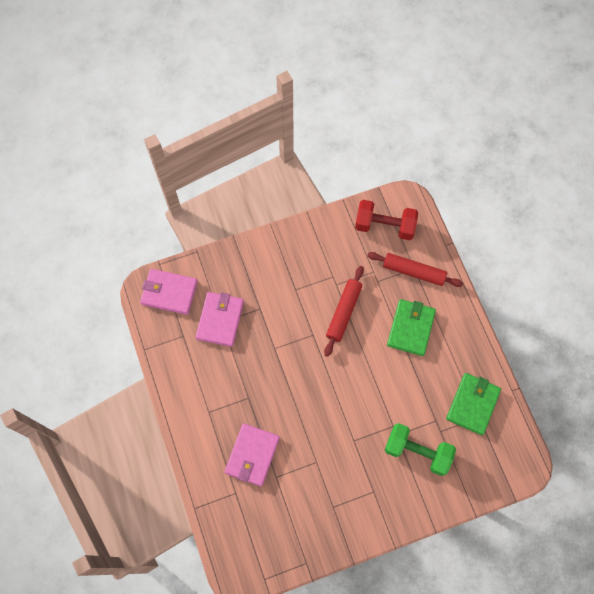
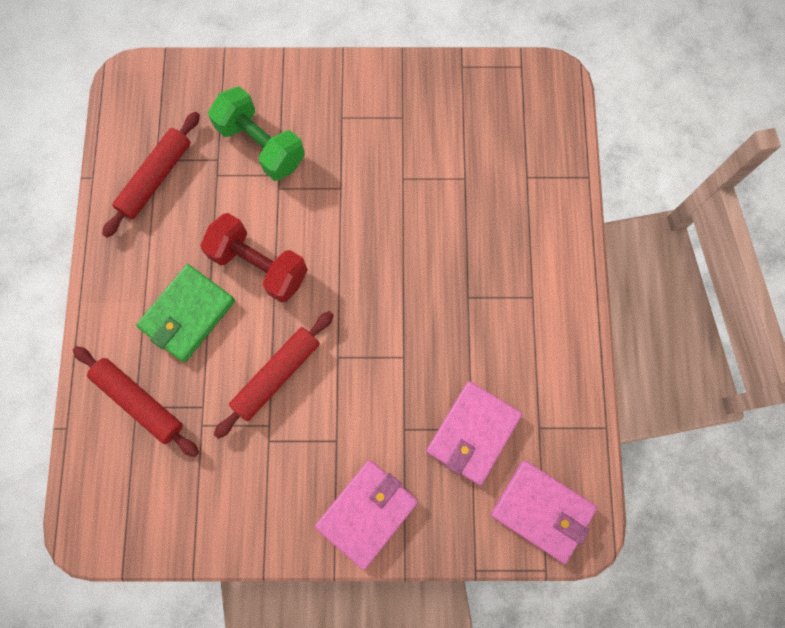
camera: 160 degrees left, 5 degrees up
(252, 455) = (488, 217): pink wallet -> pink wallet (367, 513)
(384, 226) = (146, 499): red dumbbell -> red dumbbell (259, 265)
(472, 404) = (155, 178): green wallet -> red rolling pin

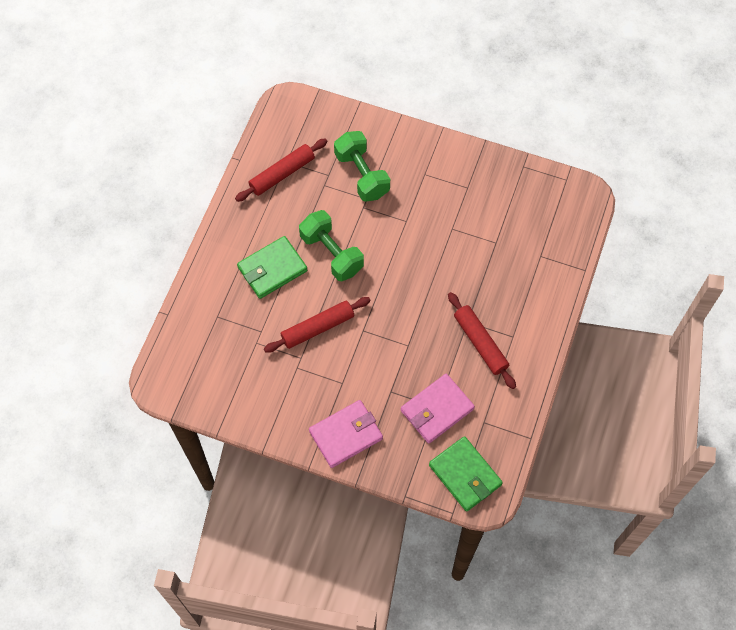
camera: 20 degrees right, 10 degrees down
(139, 402) = (220, 314): red rolling pin -> red rolling pin (480, 343)
(259, 265) = (331, 253): red dumbbell -> green dumbbell
(542, 511) = (465, 475): pink wallet -> green wallet

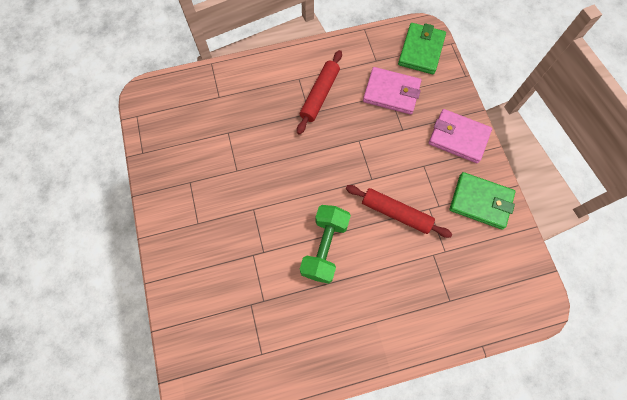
camera: 125 degrees left, 5 degrees up
(272, 269) = (374, 286): green wallet -> green wallet (480, 202)
(282, 174) = (277, 348): red rolling pin -> none
(362, 175) = (232, 275): green dumbbell -> none

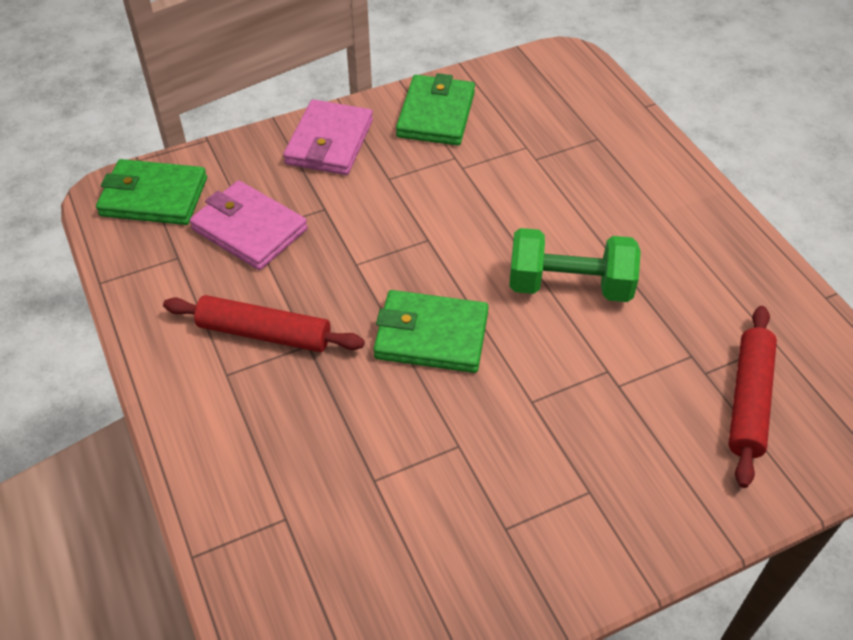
camera: 100 degrees left, 20 degrees down
(303, 169) = (431, 335): none -> green wallet
(391, 93) = (250, 229): pink wallet -> pink wallet turned 60 degrees counterclockwise
(396, 213) = (481, 204): red rolling pin -> red rolling pin (748, 400)

